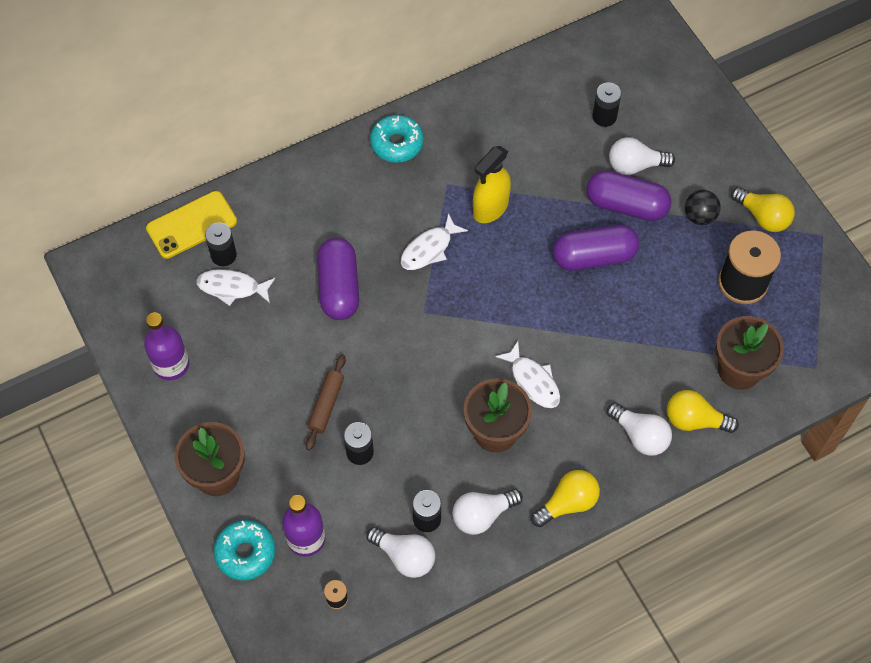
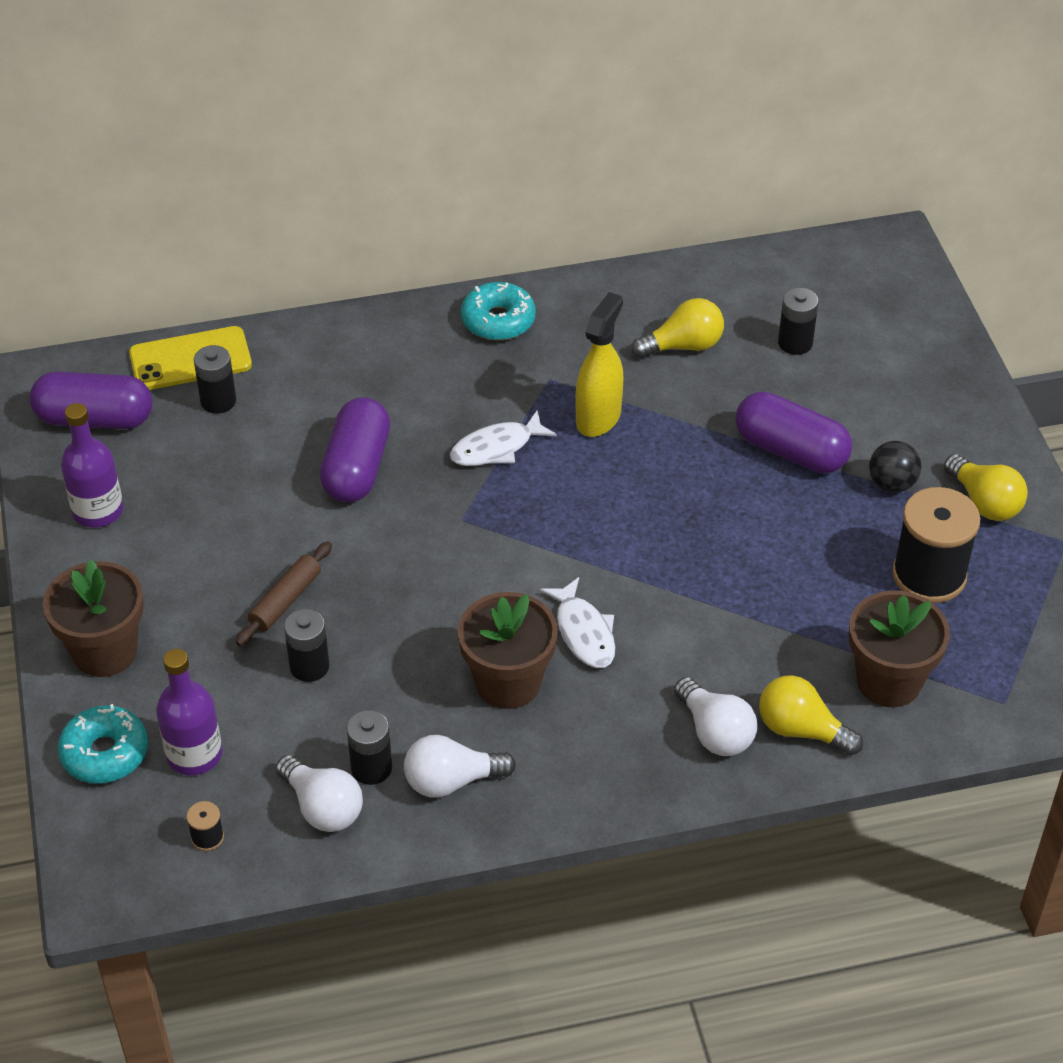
camera: 15 degrees right, 15 degrees down
(232, 287) = (214, 439): white fish -> none
(490, 208) = (598, 417): yellow spray bottle -> yellow spray bottle turned 150 degrees clockwise
(568, 503) = (580, 793): yellow light bulb -> yellow light bulb (683, 346)
(594, 257) = (723, 502): purple capsule -> purple capsule (95, 419)
(635, 165) = (819, 407): white light bulb -> none

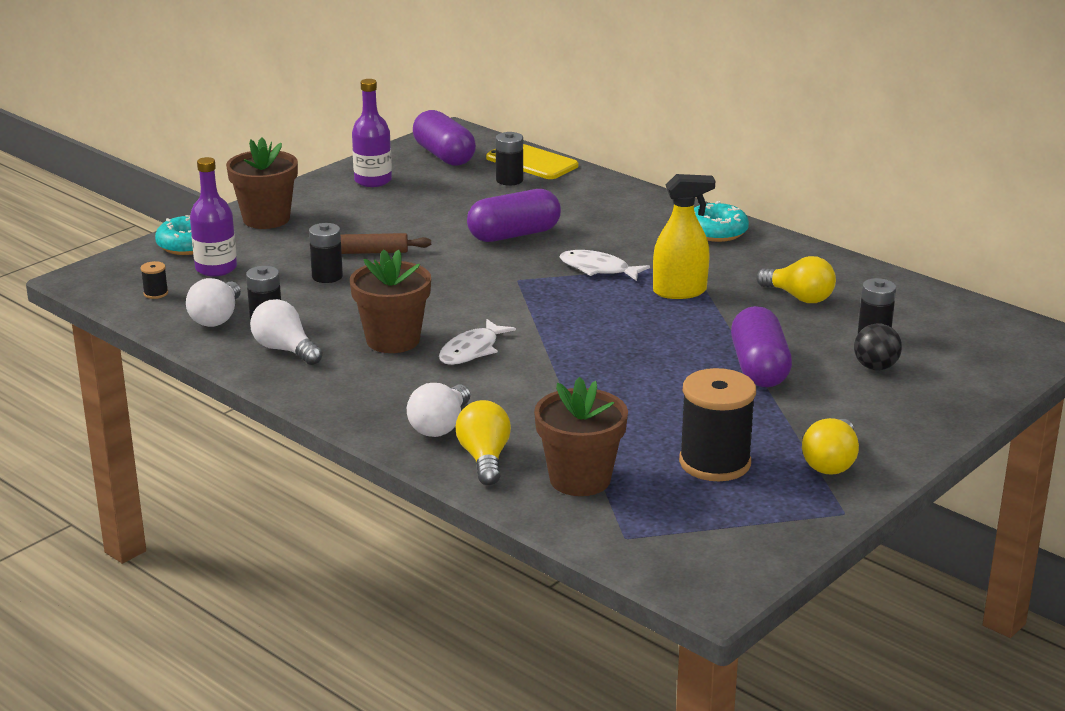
camera: 55 degrees right, 20 degrees down
(892, 484) = (789, 418): black ball -> black ball (875, 367)

